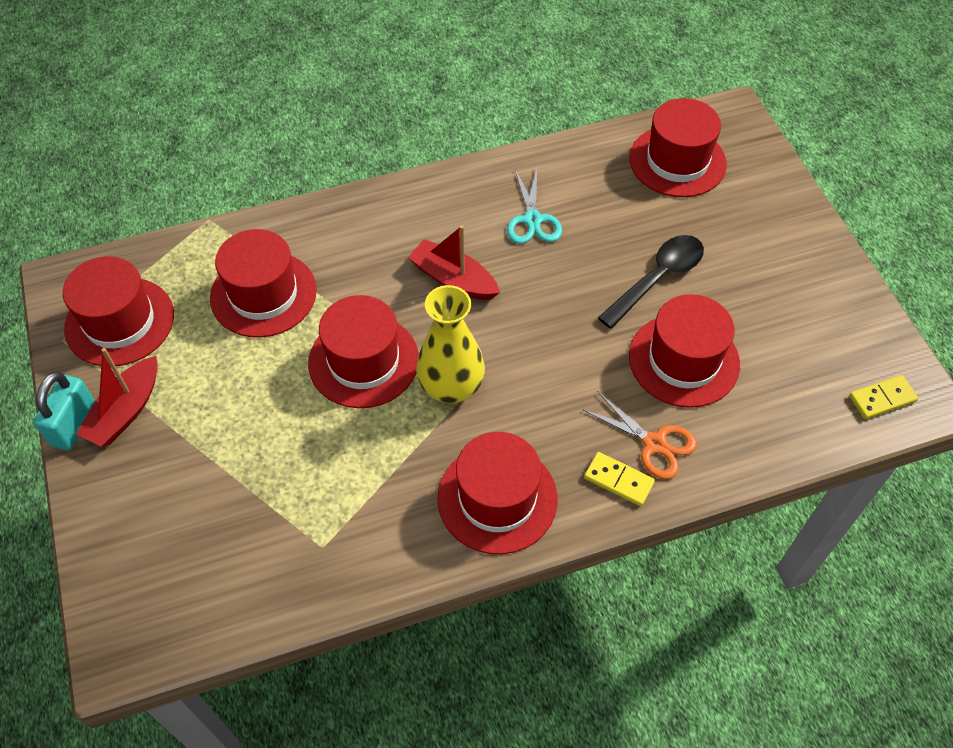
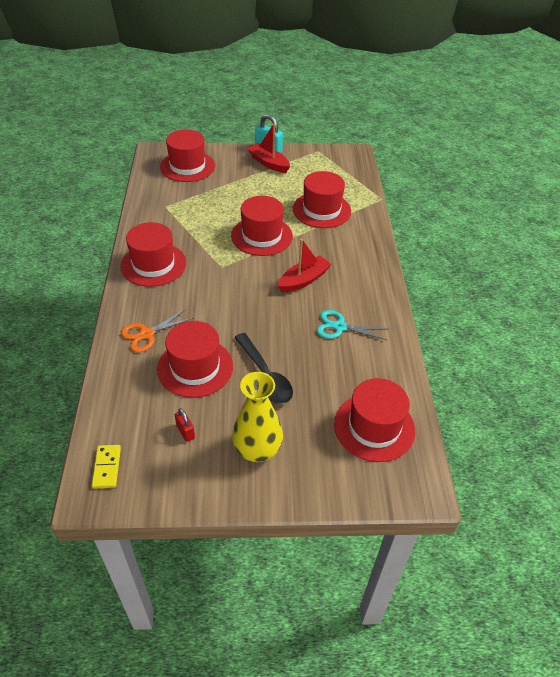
camera: 105 degrees right, 10 degrees down
(119, 321) = (322, 166): red hat -> red hat (187, 166)
(451, 387) = (229, 263): yellow vase -> yellow vase (257, 450)
(618, 480) = (134, 312): yellow domino -> none
(787, 336) = (185, 432): none -> red padlock

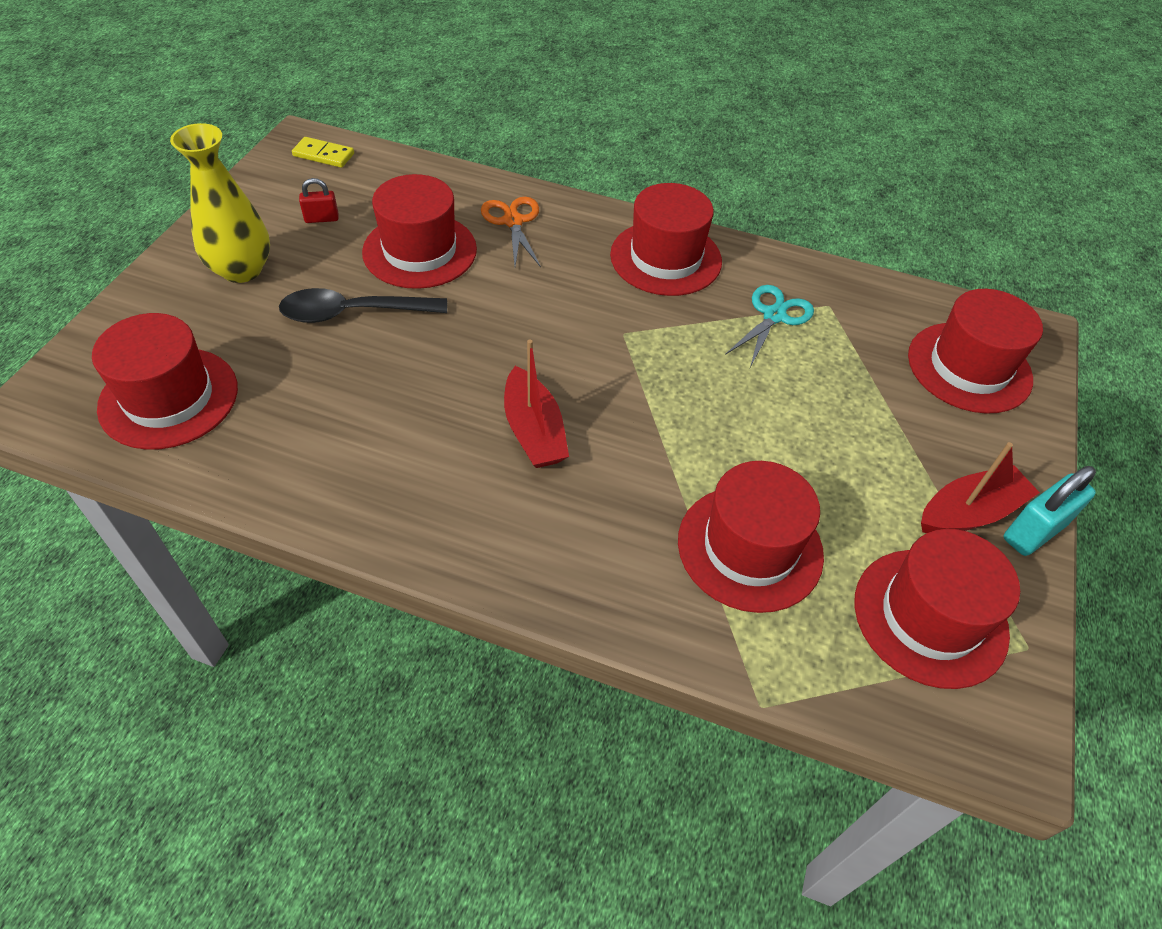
camera: 110 degrees right, 5 degrees up
(262, 236) = (691, 412): red hat -> red hat (930, 617)
(339, 327) = (388, 437): turquoise scissors -> turquoise scissors (774, 316)

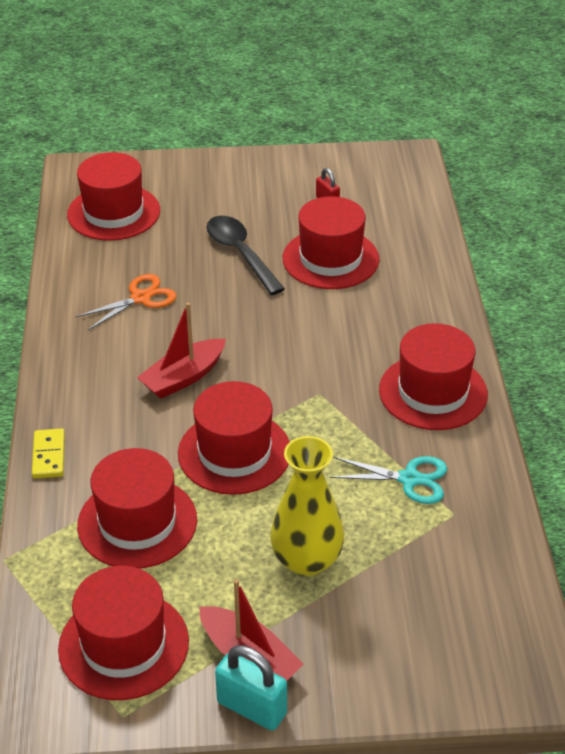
camera: 70 degrees right, 10 degrees down
(242, 270) = (246, 191): yellow vase -> yellow vase (306, 560)
(324, 155) = (401, 173): yellow domino -> yellow domino (49, 455)
(513, 221) = (405, 293): orange scissors -> orange scissors (140, 298)
(969, 367) = (440, 634): red hat -> red hat (234, 452)

